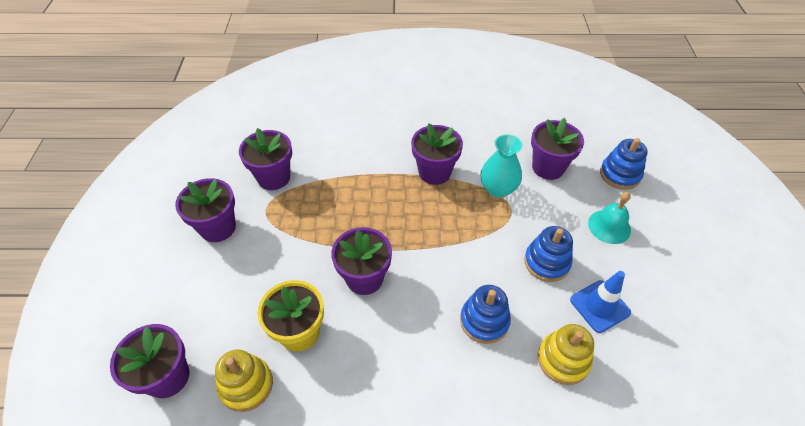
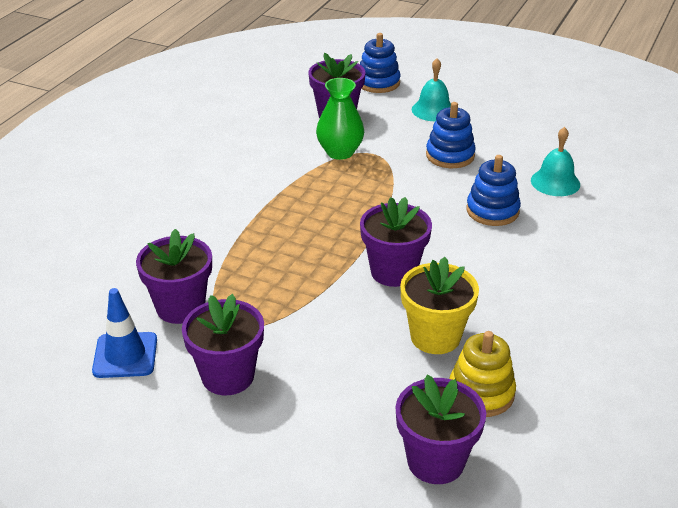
camera: 65 degrees left, 15 degrees down
(434, 172) = (282, 183): purple flower pot -> none
(498, 189) = (340, 152): turquoise vase -> green vase
(563, 360) = (555, 182): yellow stacking toy -> turquoise bell
(599, 306) = (513, 145): blue traffic cone -> blue traffic cone (125, 355)

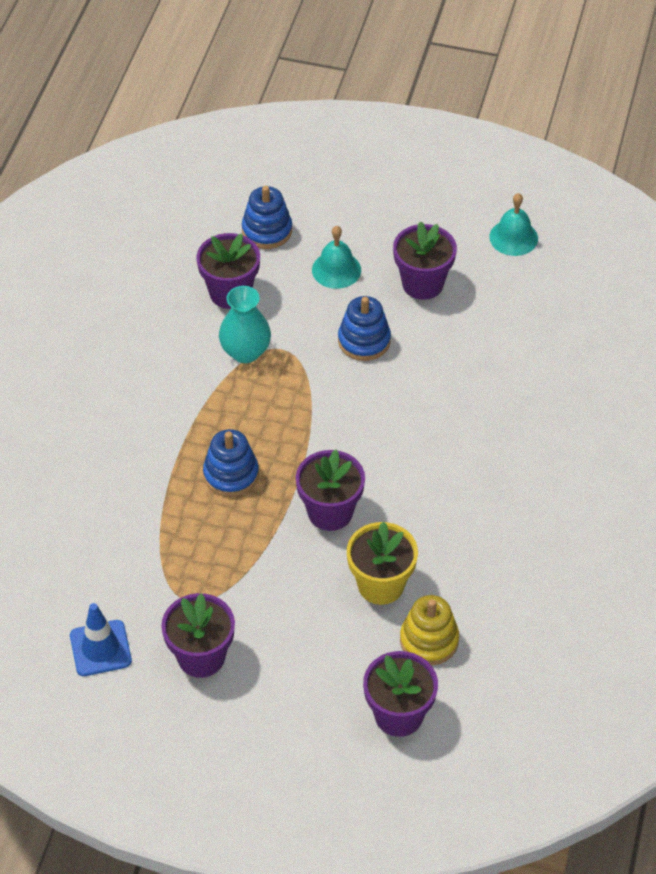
camera: 10 degrees left, 15 degrees up
(180, 307) = (135, 586): purple flower pot -> purple flower pot (422, 284)
(340, 152) = (245, 352): green vase -> turquoise vase
(492, 211) = (417, 417): blue stacking toy -> blue stacking toy (231, 474)
(555, 182) = (477, 366): turquoise bell -> turquoise bell (513, 237)

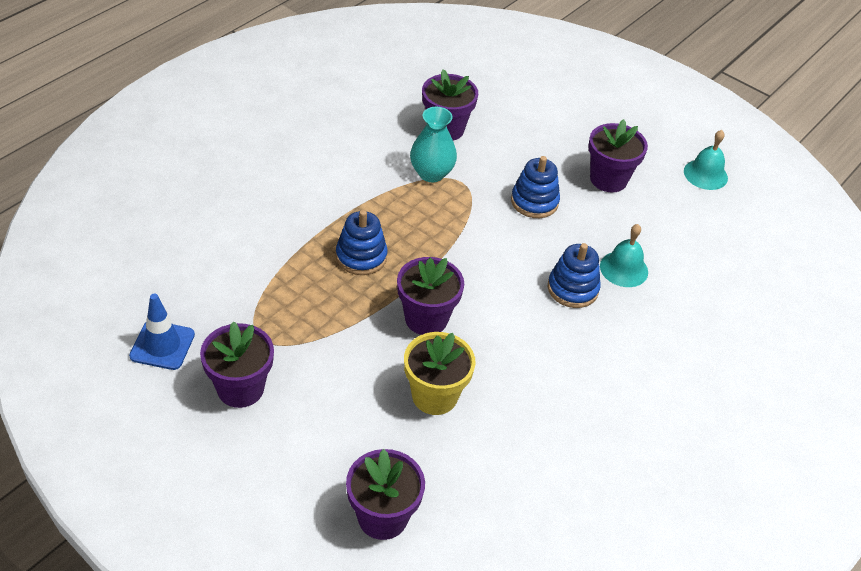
camera: 20 degrees right, 5 degrees down
(267, 231) = (502, 98): blue stacking toy -> blue stacking toy (572, 289)
(336, 270) = (542, 144): turquoise bell -> turquoise bell (624, 269)
(429, 640) = (450, 462): yellow stacking toy -> none

